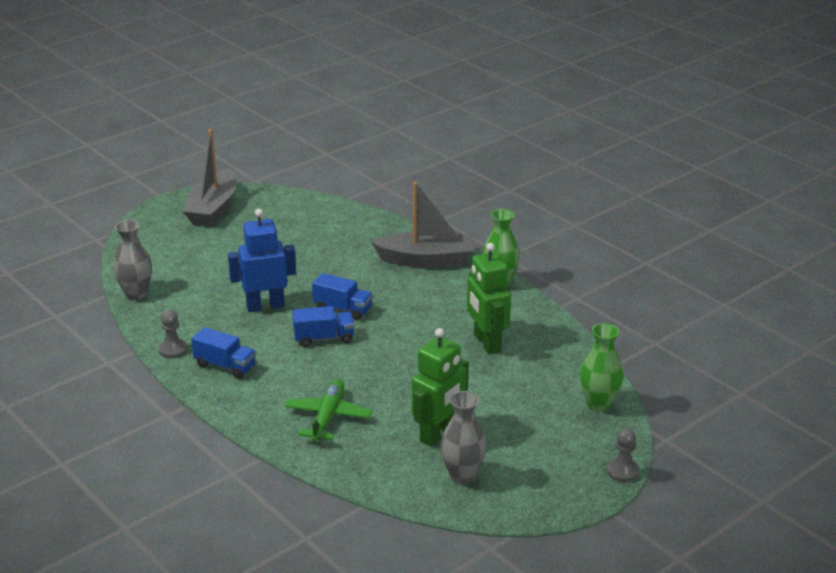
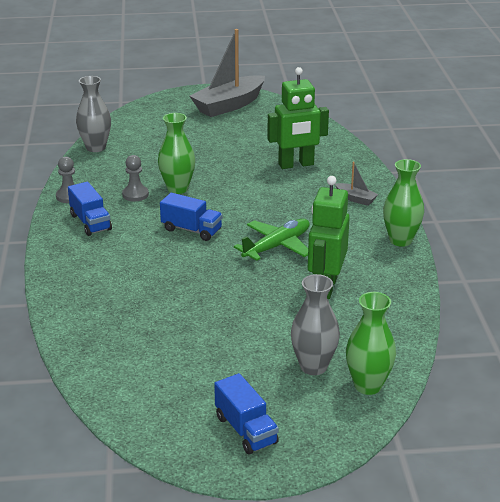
camera: 35 degrees right, 0 degrees up
(265, 306) = (177, 189): blue robot -> green vase
(327, 417) = (115, 293): green plane -> green plane (276, 246)
(343, 309) = (235, 213): blue truck -> blue truck (246, 430)
(426, 260) = (355, 199): grey boat -> grey boat, size x0.44
(439, 434) = (187, 347): green robot -> green robot (296, 165)
(462, 476) = (162, 393): grey vase -> grey vase (313, 366)
(622, 472) = (315, 460): grey pawn -> grey pawn (135, 194)

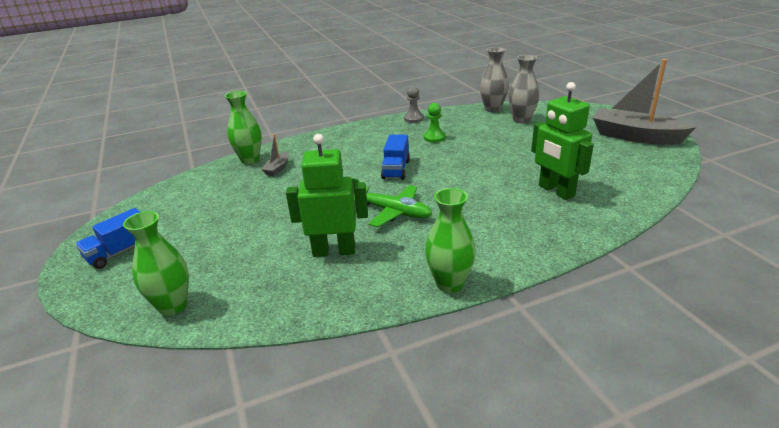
camera: 75 degrees right, 0 degrees up
(90, 222) = (383, 133): blue truck -> none
(135, 194) = (434, 138): grey pawn -> green pawn
(177, 189) = (457, 150): green vase -> green vase (250, 159)
(313, 366) = (203, 268): grey vase -> grey vase (521, 120)
(355, 199) = (517, 238): grey boat -> grey boat (277, 169)

